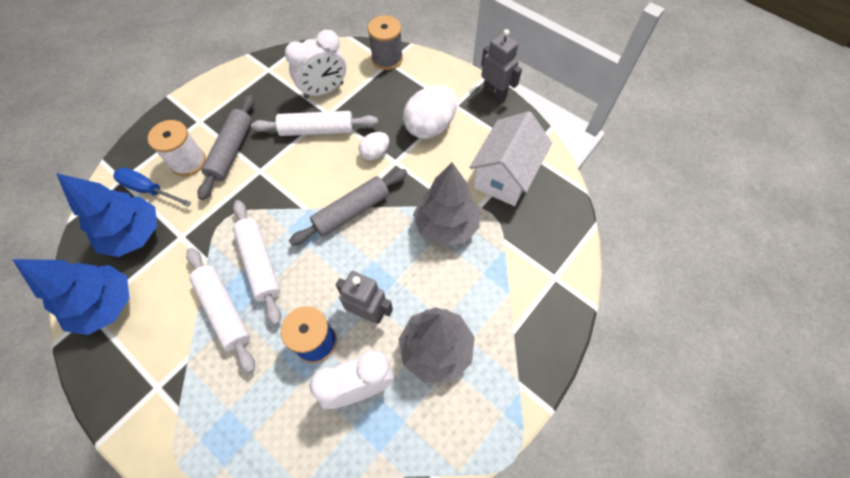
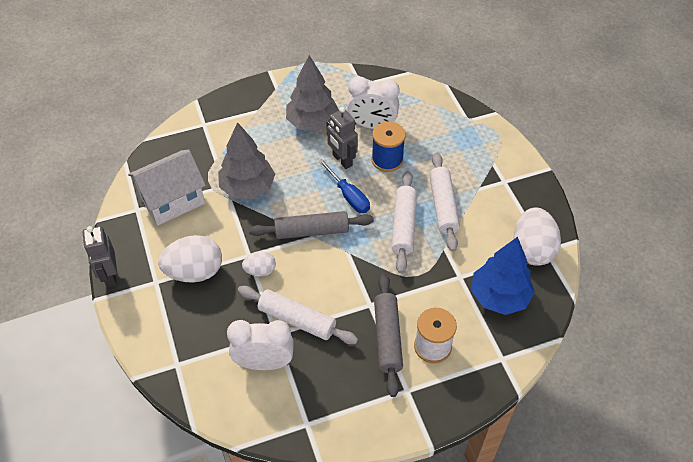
camera: 150 degrees left, 10 degrees down
(106, 305) = (532, 249): blue tree -> white egg
(148, 189) = (477, 334): blue screwdriver -> blue screwdriver (348, 196)
(231, 151) = (387, 337): grey rolling pin -> grey rolling pin turned 45 degrees counterclockwise
(387, 58) = (175, 370): grey spool -> none

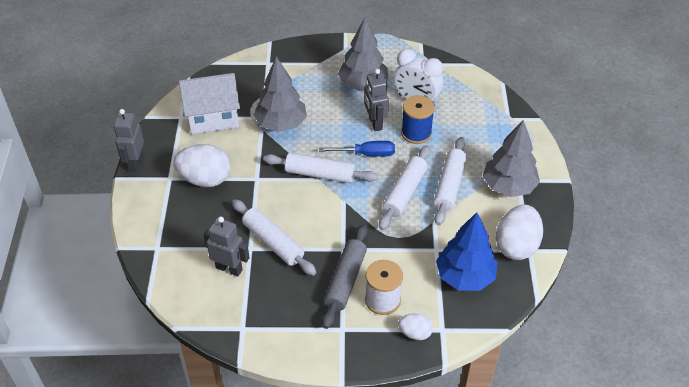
camera: 20 degrees right, 5 degrees down
(260, 271) = (260, 194): white egg -> white egg (415, 333)
(264, 363) = (229, 268): white clock -> grey robot
(311, 231) = (320, 174): grey rolling pin -> white rolling pin
(348, 196) = (366, 154): blue screwdriver -> blue screwdriver turned 75 degrees counterclockwise
(498, 190) = (508, 186): none -> grey tree

